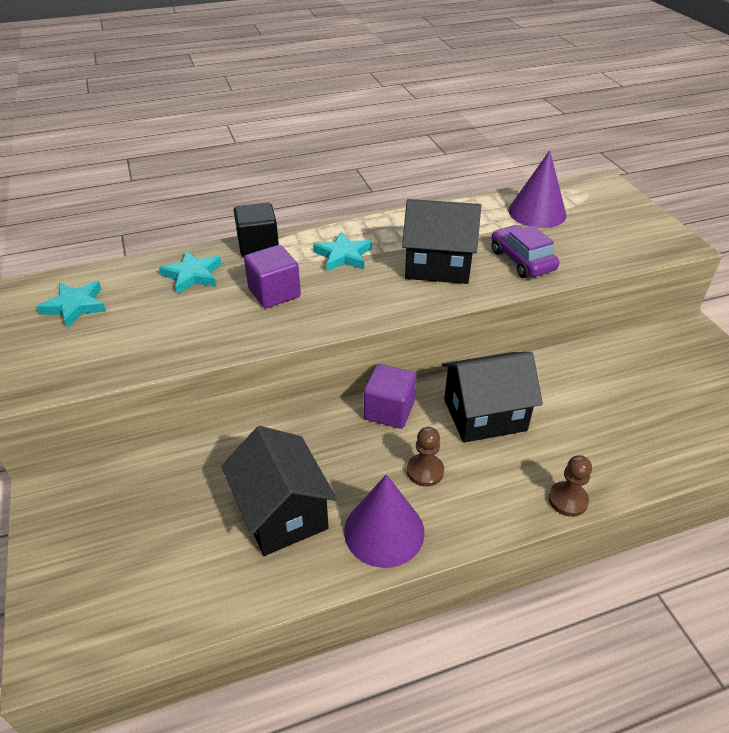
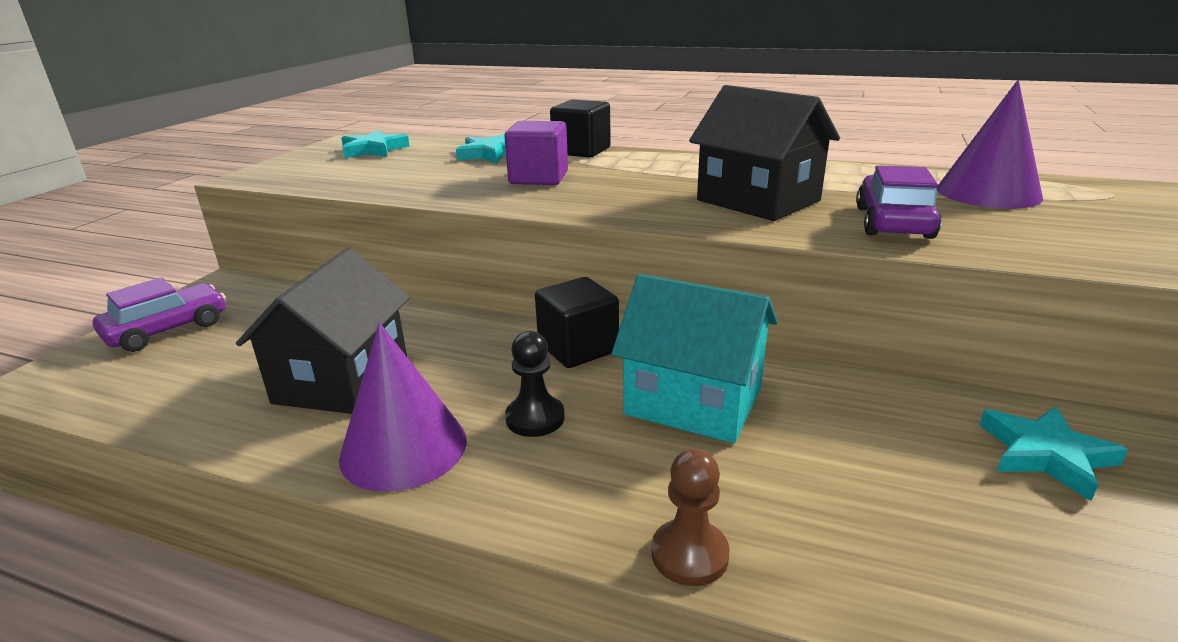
camera: 40 degrees right, 15 degrees down
(78, 554) = (167, 329): none -> purple car
(343, 255) = (655, 172): turquoise star -> turquoise star (1046, 455)
(389, 410) = (578, 348): purple cube -> black cube
(425, 471) = (535, 418): brown pawn -> black pawn
(484, 415) = (693, 401): black house -> turquoise house

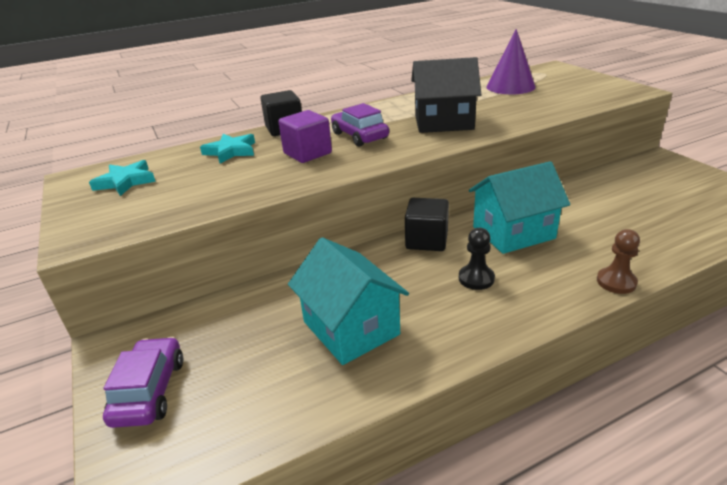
camera: 45 degrees left, 5 degrees up
(342, 379) = (351, 328): black house -> turquoise house
(404, 448) = (455, 329): purple cone -> none
(893, 222) = (512, 112): purple car -> purple car (359, 136)
(1046, 455) = (627, 186): turquoise star -> none

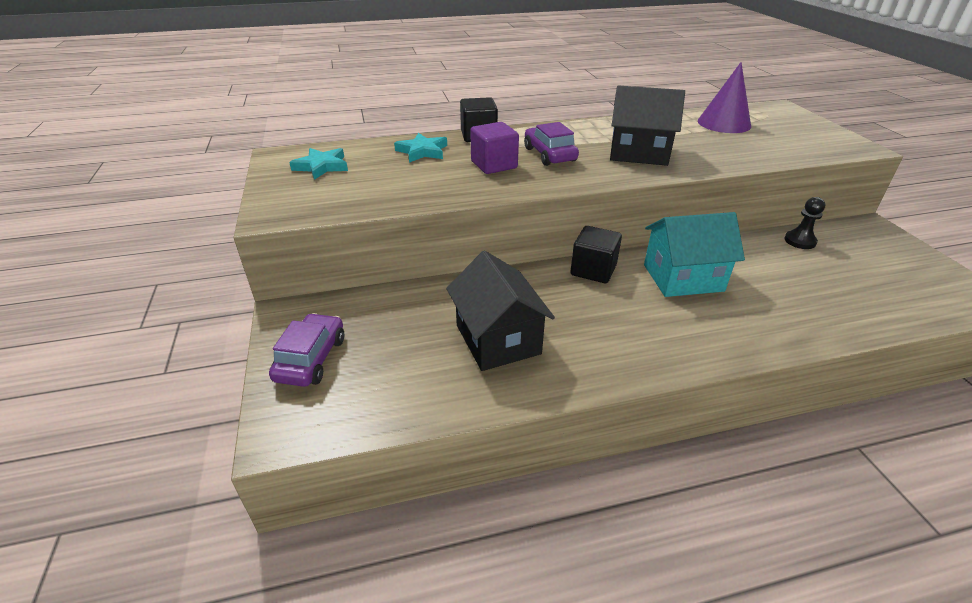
camera: 10 degrees right, 5 degrees up
(351, 328) = (498, 339): turquoise house -> black house
(476, 278) = (630, 316): black pawn -> black pawn (800, 241)
(616, 282) = (771, 346): brown pawn -> none

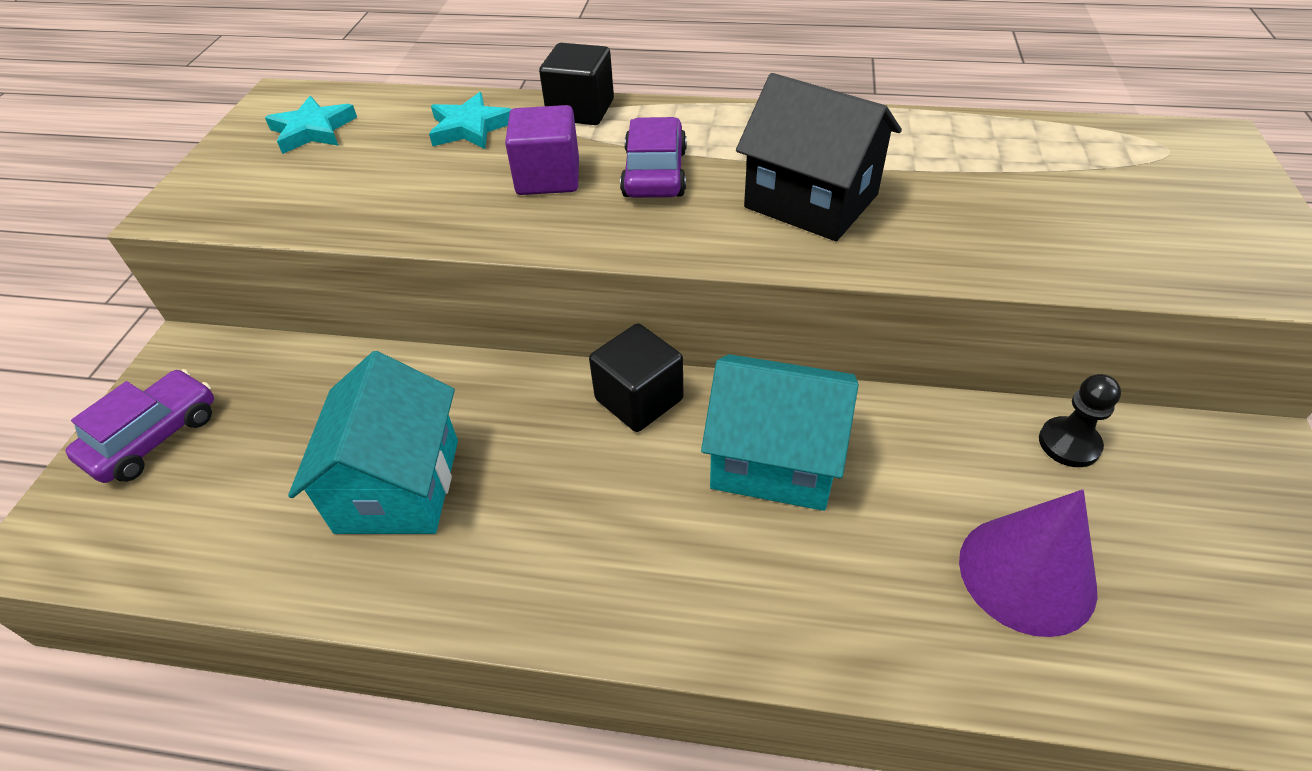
camera: 25 degrees right, 10 degrees up
(498, 339) = (398, 485): black house -> turquoise house
(724, 123) = (1047, 160): purple cone -> purple cone (1027, 574)

